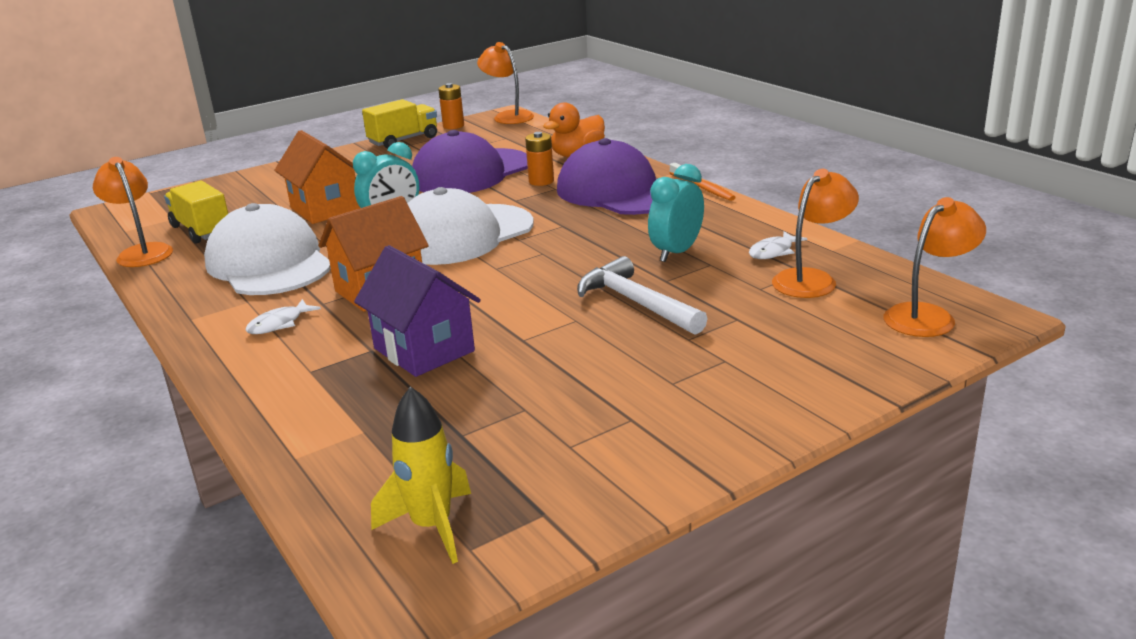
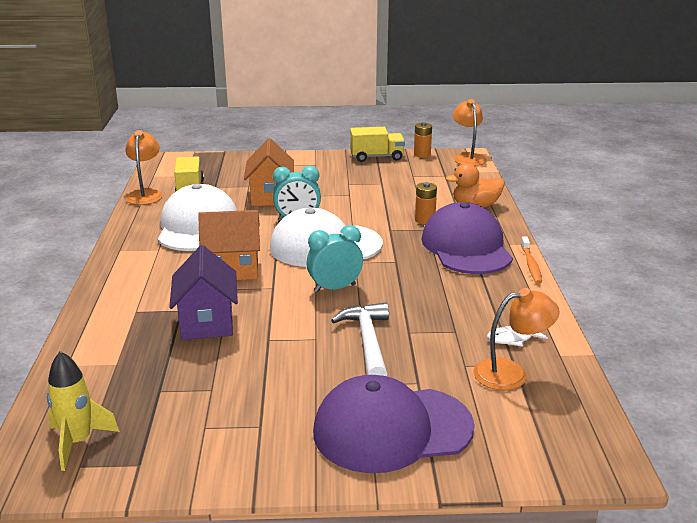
camera: 30 degrees right, 0 degrees up
(279, 324) = (156, 272): white fish -> none
(471, 172) = (388, 197): purple cap -> purple cap (392, 429)
(676, 252) = (443, 312): turquoise clock -> turquoise clock (335, 288)
(928, 316) = (558, 441): orange lamp -> none

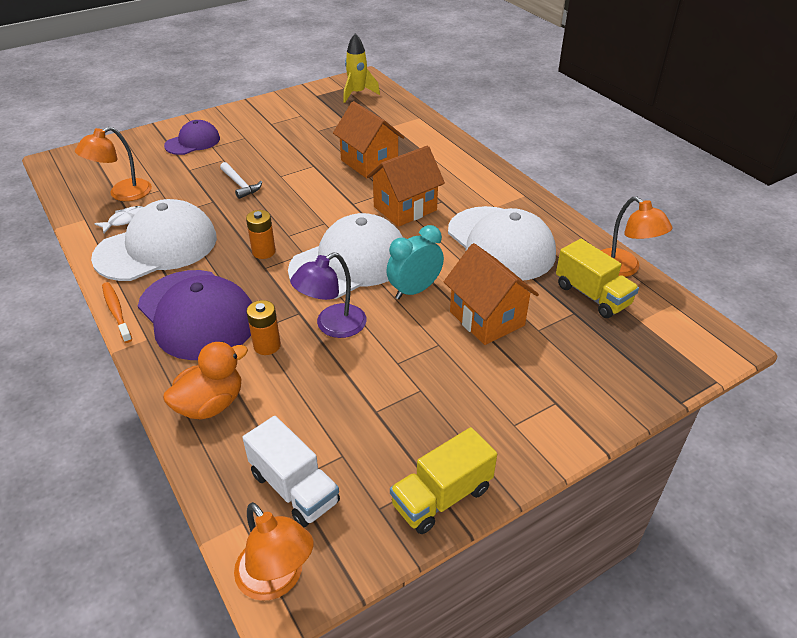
camera: 150 degrees right, 15 degrees up
(207, 322) = (369, 163): purple house -> orange house
(335, 288) = (300, 219): turquoise clock -> none
(368, 341) = (240, 185): white hammer -> white hammer, size x0.64
(373, 218) = (332, 326): none -> purple lamp
(392, 429) = (193, 142): purple cap -> purple cap, size x0.56
(422, 154) = (369, 548): orange battery -> orange battery (263, 252)
(444, 173) = (294, 488): none -> white truck
(485, 302) = (157, 247): none -> white cap

